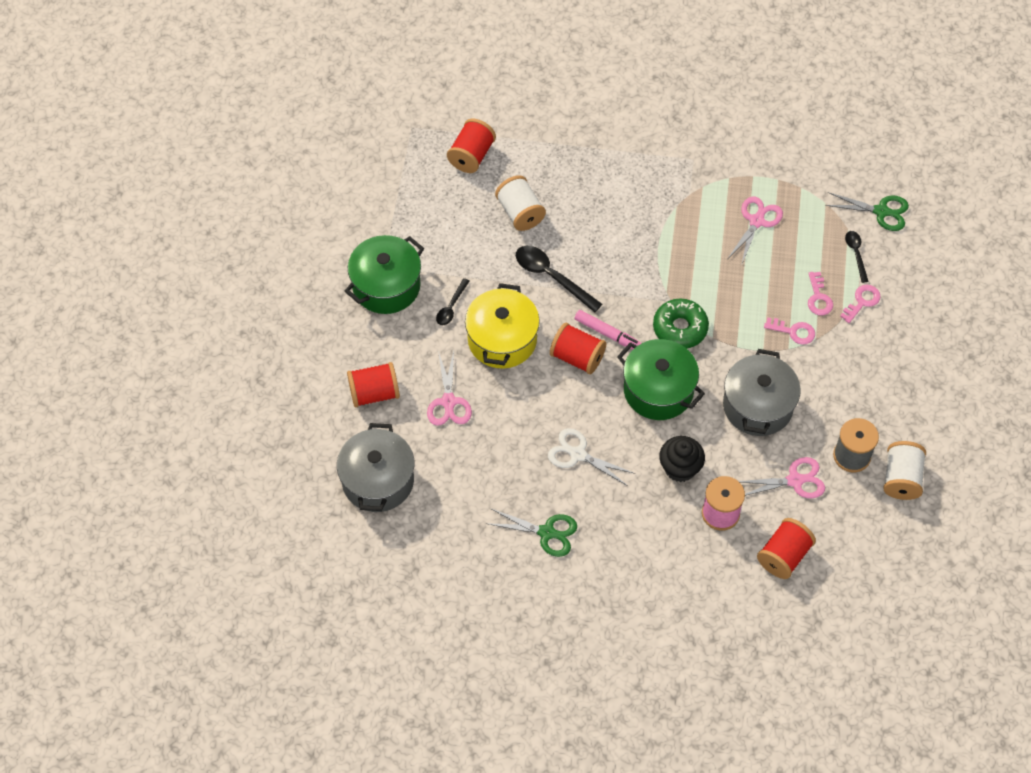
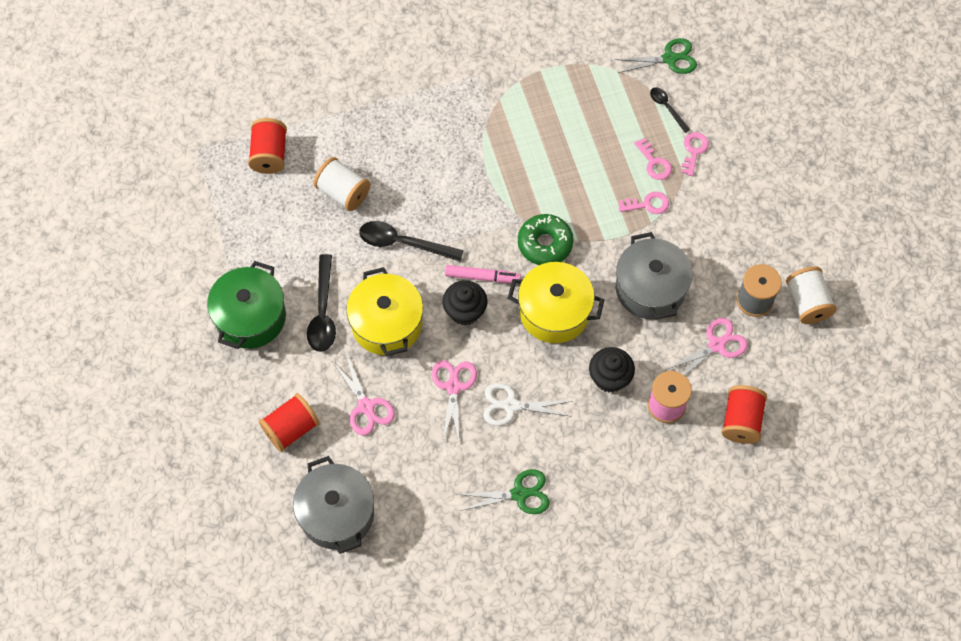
camera: 25 degrees left, 5 degrees up
(451, 307) = (323, 312): black spoon -> black spoon, size x1.74
(577, 357) = (465, 311): red spool -> black cupcake
(658, 390) = (554, 312): green pot -> yellow pot
(756, 221) = (564, 112): pink scissors -> pink scissors (453, 387)

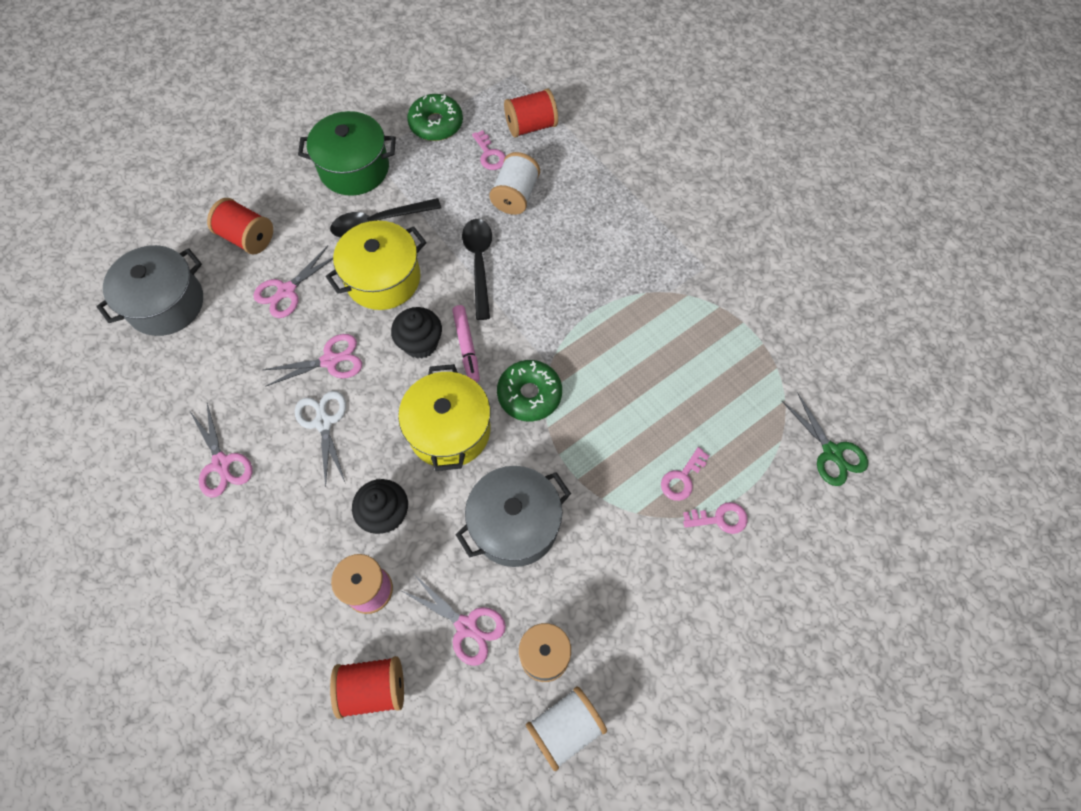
camera: 70 degrees right, 0 degrees up
(229, 233) = (436, 124): none -> green donut
(519, 494) = (221, 463): green scissors -> pink scissors
(647, 204) = (624, 487): pink key -> pink key (489, 154)
(667, 108) = (763, 470): black spoon -> none

